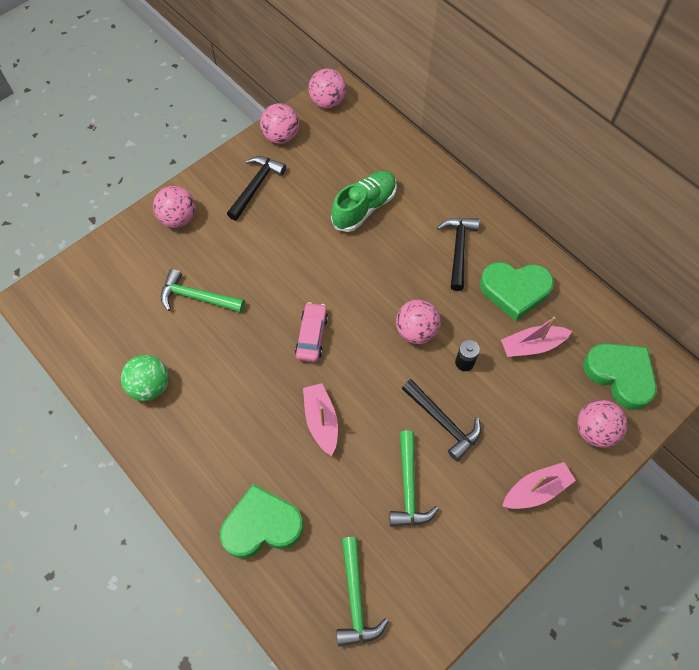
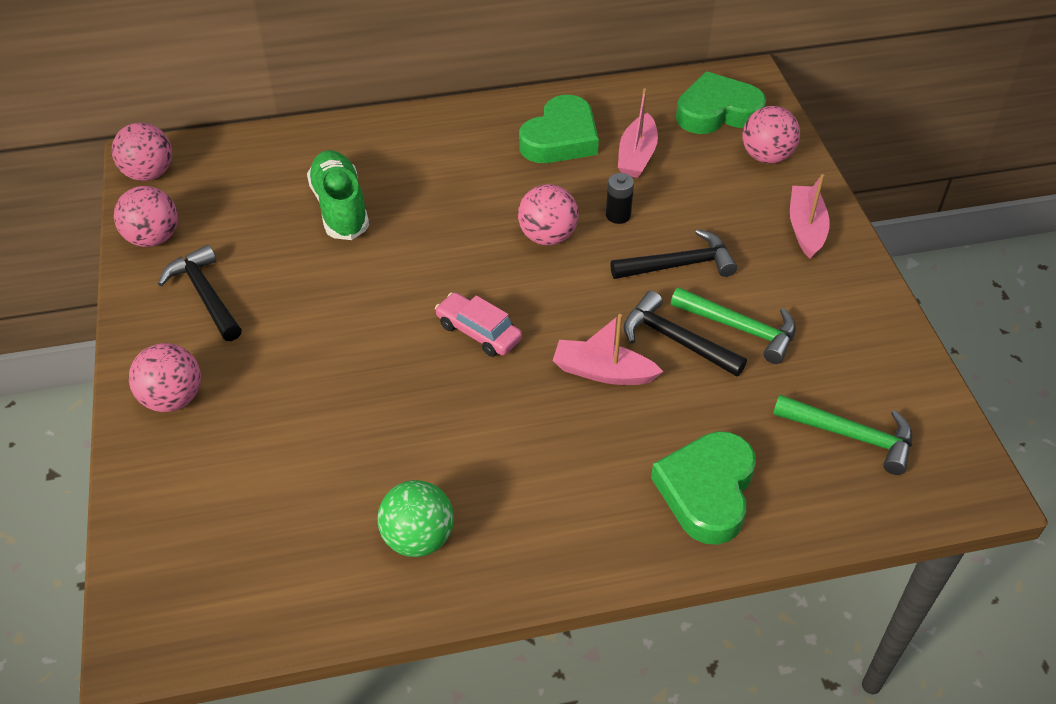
camera: 60 degrees left, 15 degrees down
(197, 297) = (321, 428): green hammer -> none
(458, 250) = (471, 157): black hammer -> black hammer (675, 340)

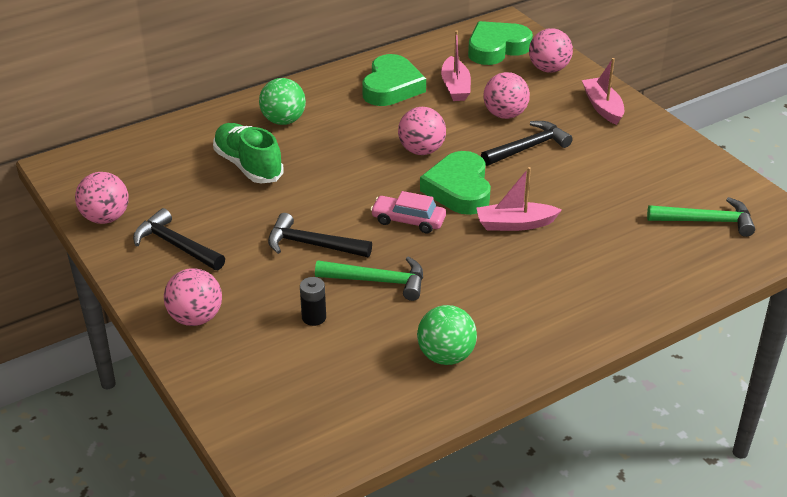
camera: 20 degrees left, 10 degrees down
(149, 174) = (71, 176): pink ball -> pink ball (505, 115)
(412, 156) = (283, 121): none -> green ball
(618, 215) = (465, 126): black battery -> black battery (314, 317)
(675, 340) = (554, 193): black hammer -> black hammer (312, 245)
(707, 491) = (631, 276): green heart -> green heart (459, 189)
(740, 328) = (594, 176): green hammer -> green hammer (378, 281)

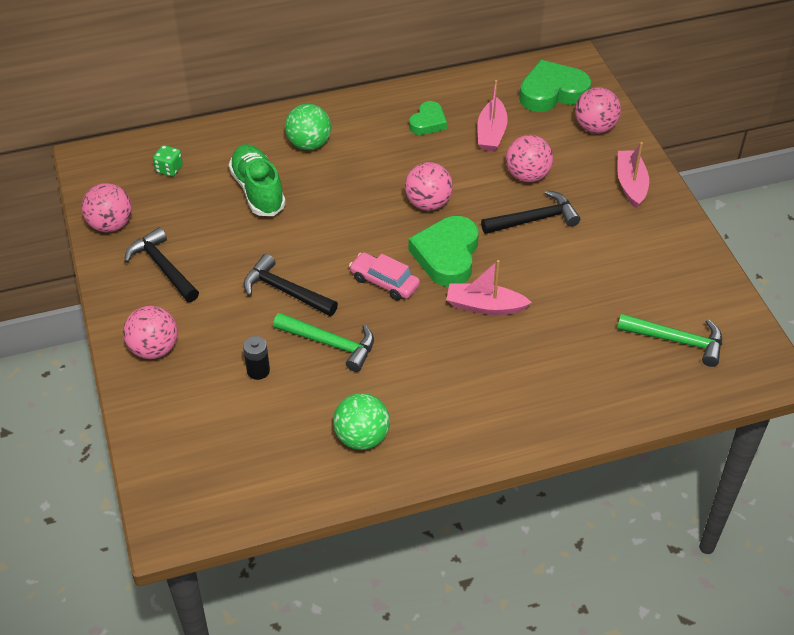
camera: 15 degrees right, 10 degrees up
(149, 162) = (169, 169): none -> green dice
(391, 87) = (428, 122): green heart -> green heart, size x0.58

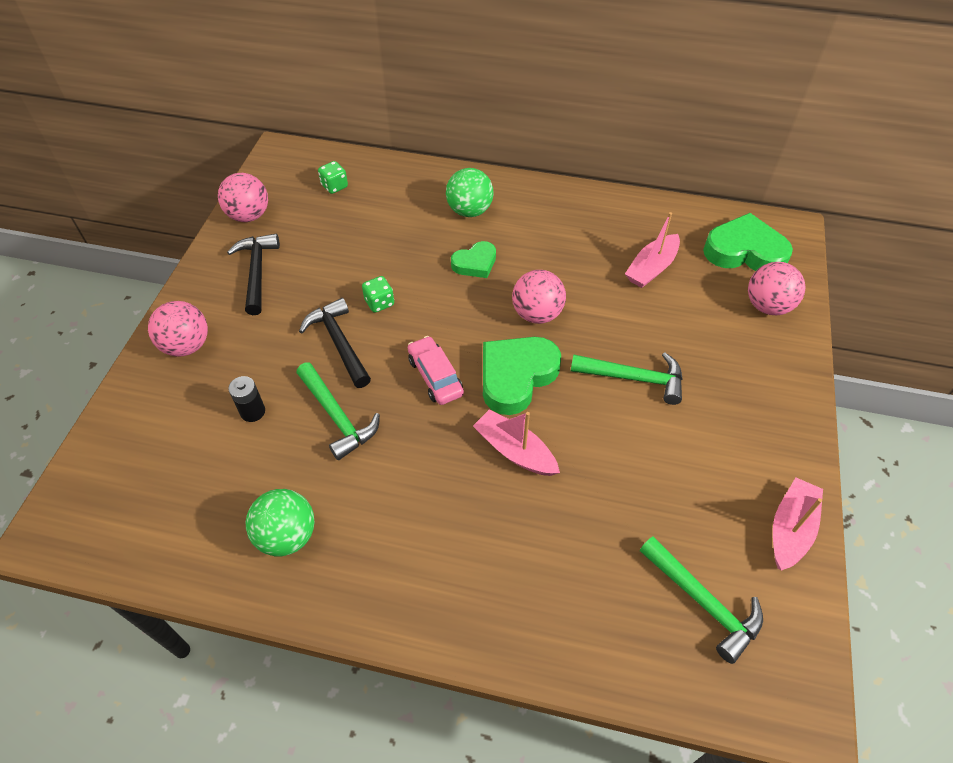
camera: 30 degrees right, 5 degrees up
(258, 190) = (391, 236): green shoe -> none
(293, 247) = (379, 303): none -> green dice
(428, 122) = (596, 233): green heart -> green heart (475, 263)
(527, 176) = (658, 328): pink ball -> none
(534, 219) = (634, 378): black hammer -> green hammer
(631, 184) = (768, 385): pink boat -> pink boat (790, 529)

